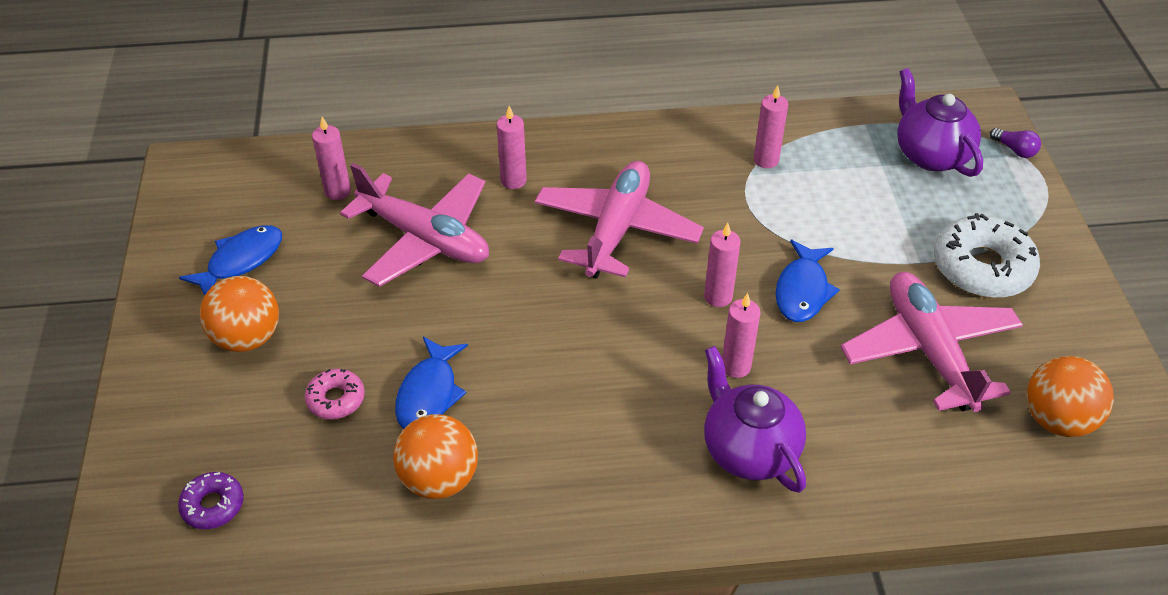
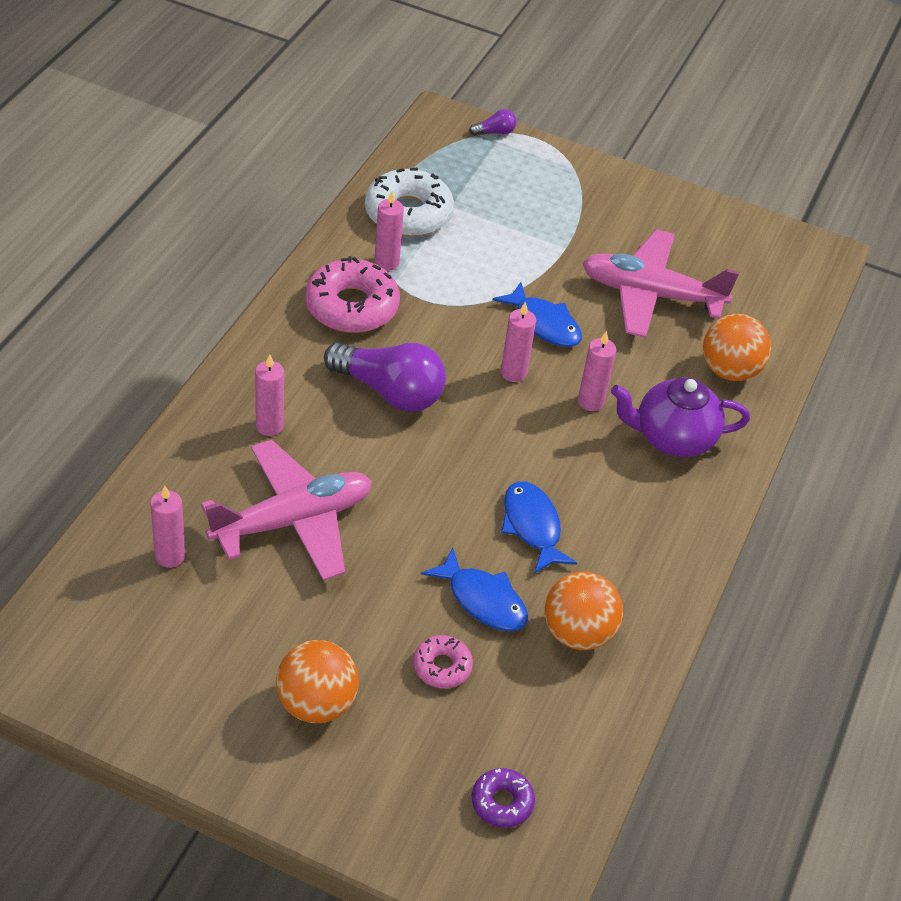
camera: 65 degrees left, 0 degrees up
(241, 261) = (205, 670): blue fish -> blue fish (532, 526)
(616, 230) = (390, 392): pink plane -> purple light bulb
(691, 164) = (352, 306): none -> pink donut
(930, 155) = (461, 175): purple teapot -> none
(982, 267) = (595, 221): white donut -> white donut (408, 213)
(1057, 420) = (751, 273): orange ball -> orange ball (729, 370)

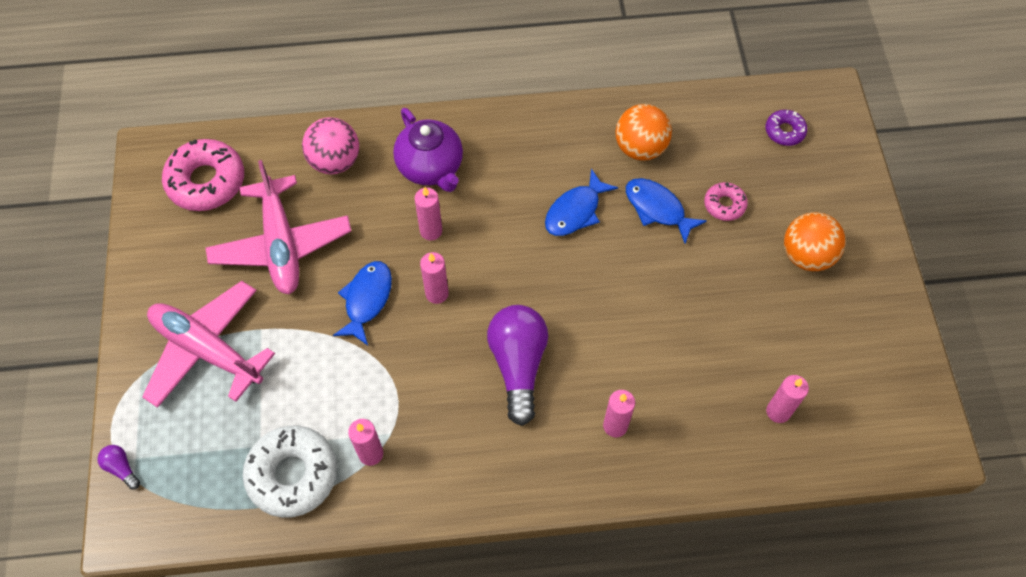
camera: 115 degrees left, 15 degrees up
(293, 521) = (686, 354): pink plane -> pink plane (207, 350)
(352, 306) = (444, 448): pink donut -> pink donut (206, 181)
(482, 600) = (657, 209): blue fish -> blue fish turned 60 degrees counterclockwise
(729, 370) = (335, 161): orange ball -> pink ball

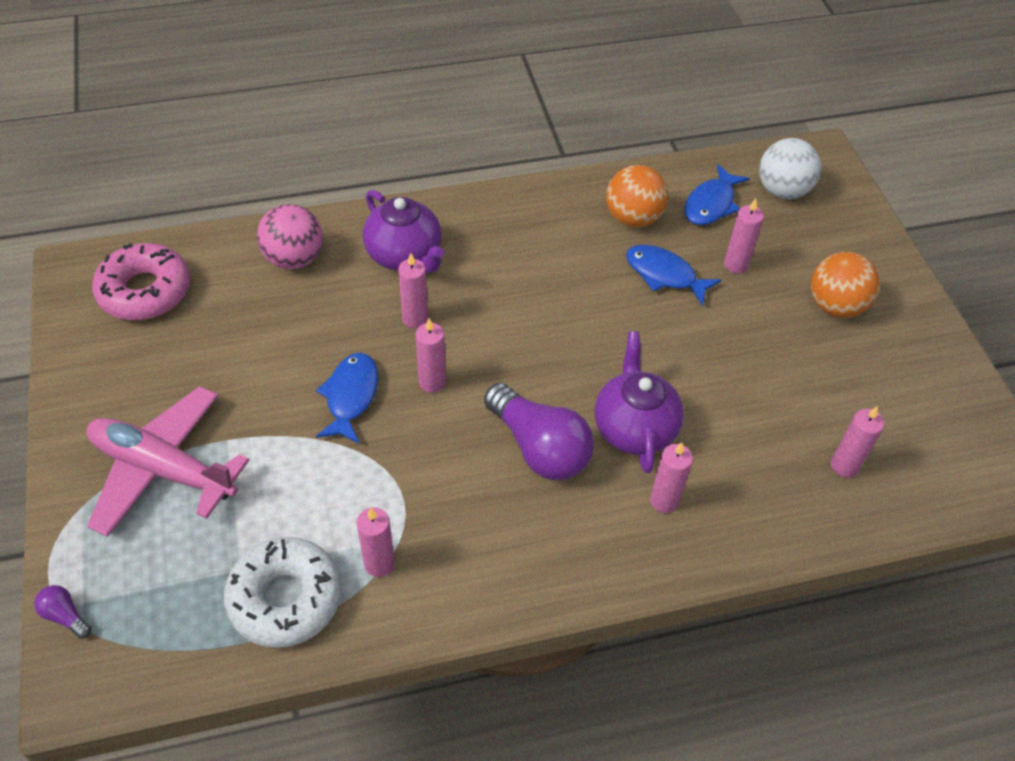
camera: 10 degrees left, 10 degrees down
(281, 244) = (241, 348): pink plane -> none
(518, 365) = (539, 447): purple light bulb -> purple light bulb turned 150 degrees clockwise
(575, 211) = (575, 285): blue fish -> blue fish (711, 204)
(602, 355) = (634, 428): none -> purple teapot
(724, 205) = (735, 265): pink donut -> pink candle
(784, 131) = (782, 190): purple donut -> white ball

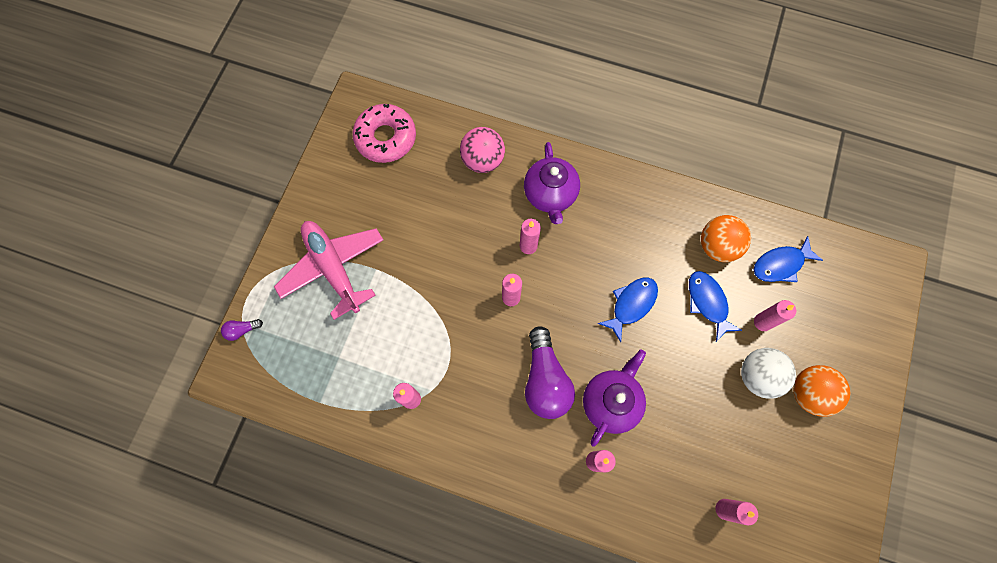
camera: 35 degrees right, 20 degrees up
(65, 616) = (242, 330): purple light bulb -> purple light bulb turned 90 degrees counterclockwise
(285, 598) = (352, 389): white donut -> none
(351, 396) = (459, 280): blue fish -> blue fish (631, 305)
(782, 190) = (841, 281): white ball -> white ball (758, 376)

